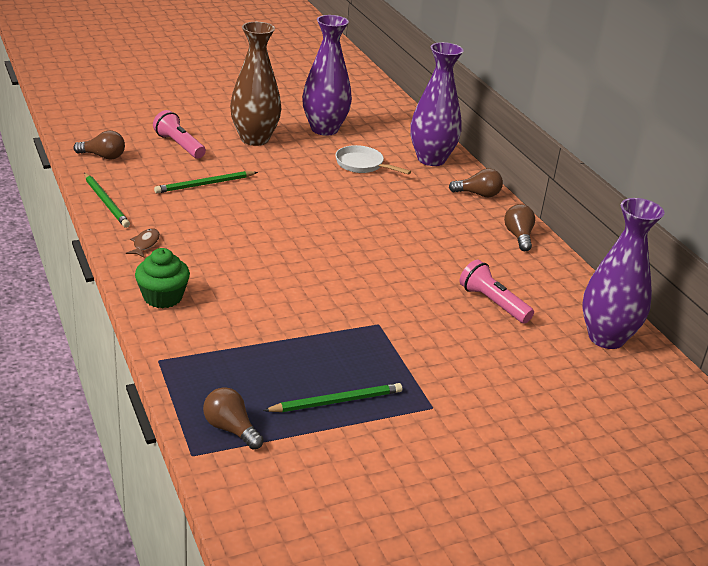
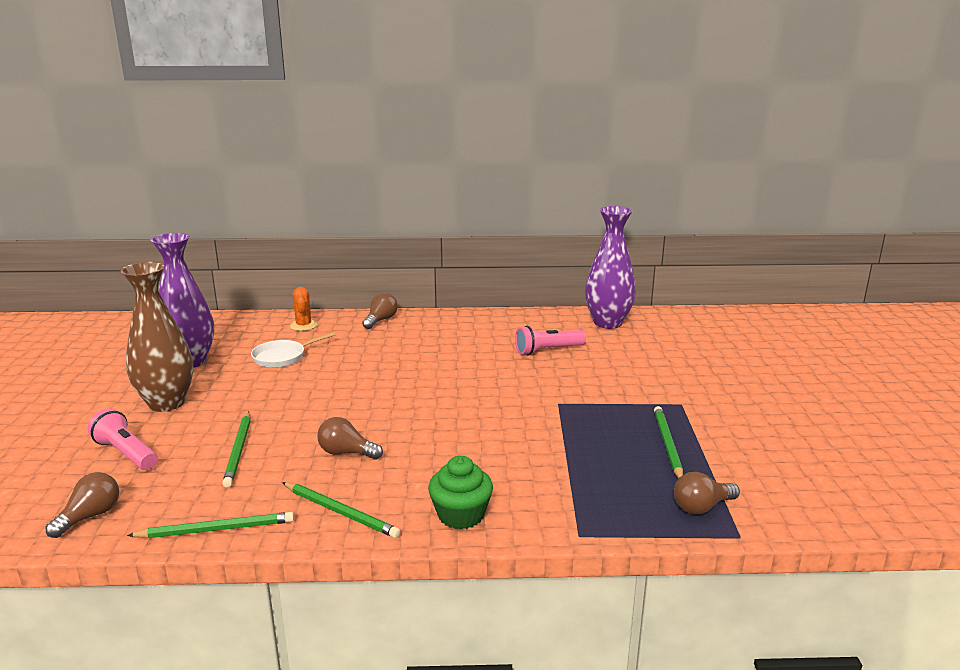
camera: 65 degrees left, 10 degrees down
(145, 244) = (340, 512): brown fish -> green pencil
(179, 145) = (126, 453): pink flashlight -> pink flashlight turned 60 degrees clockwise
(431, 159) = (303, 326): purple vase -> orange cactus
(518, 236) = (457, 320): brown light bulb -> brown light bulb (346, 453)

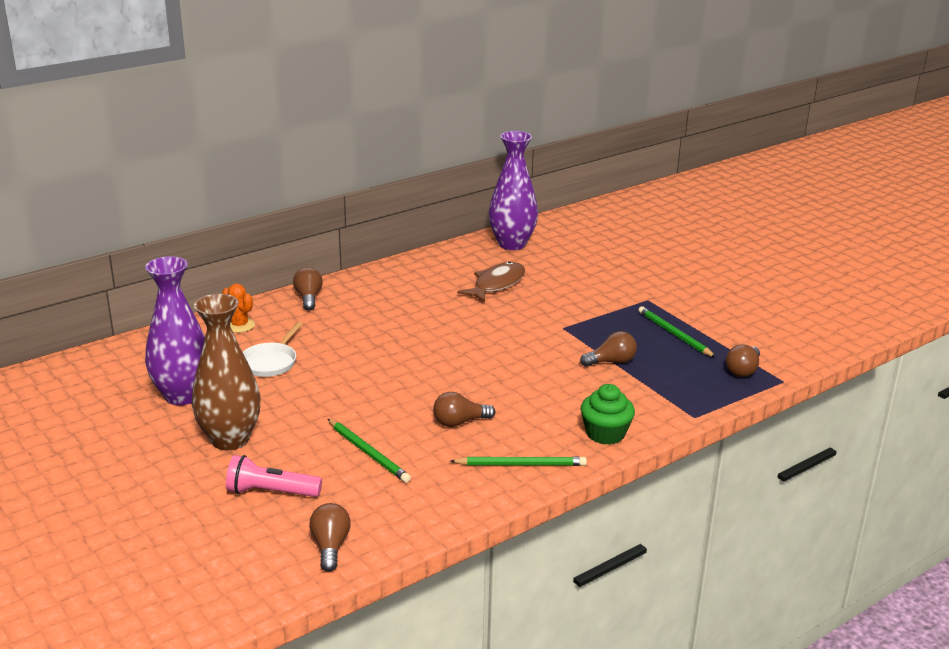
camera: 35 degrees left, 5 degrees up
(216, 529) = (448, 513): green pencil -> none
(547, 350) = (496, 284): pink flashlight -> brown fish
(563, 449) = (611, 362): none -> brown light bulb

